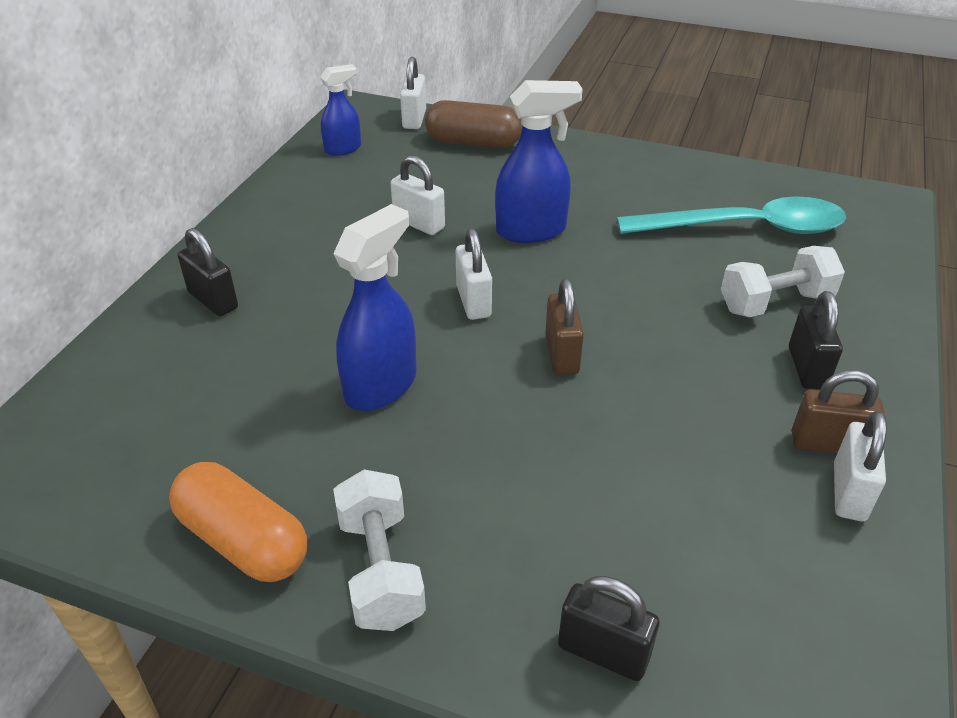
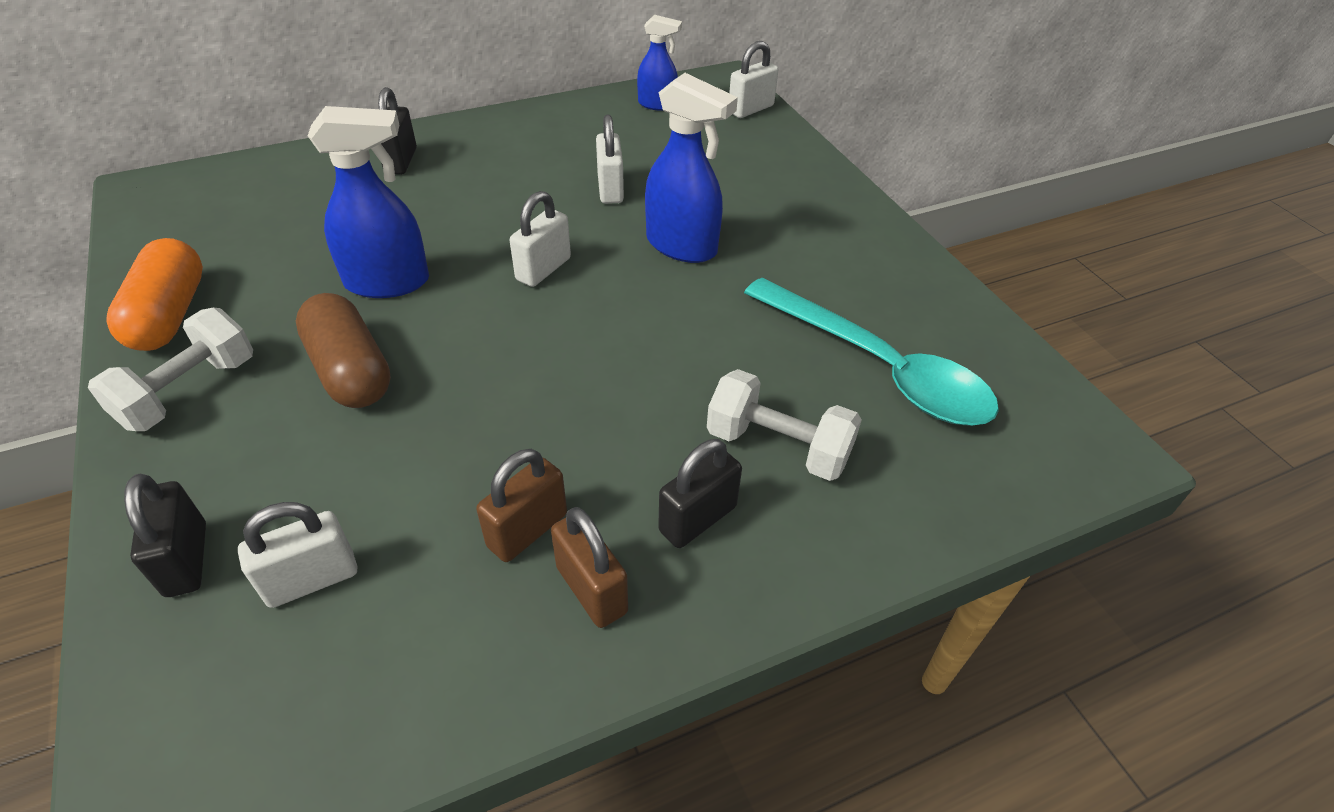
camera: 45 degrees right, 5 degrees up
(473, 142) = (765, 151): brown capsule -> brown capsule (350, 370)
(562, 354) = (530, 351): brown padlock -> brown padlock (527, 530)
(848, 492) = (533, 639): white padlock -> white padlock (311, 579)

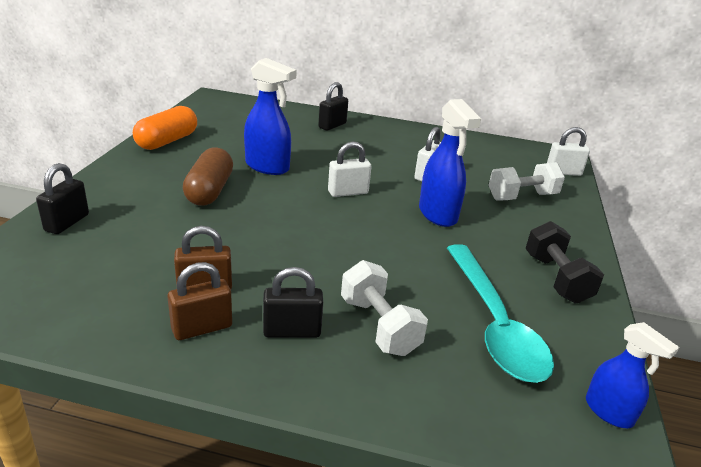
camera: 35 degrees right, 15 degrees down
(189, 392) = (140, 169): white dumbbell -> white dumbbell (522, 197)
(311, 579) = (98, 255): white padlock -> none
(591, 589) = (202, 328): brown padlock -> brown padlock turned 60 degrees clockwise
(657, 104) = (503, 150): blue spray bottle -> blue spray bottle (609, 412)
(878, 270) = (556, 278): none -> black dumbbell

